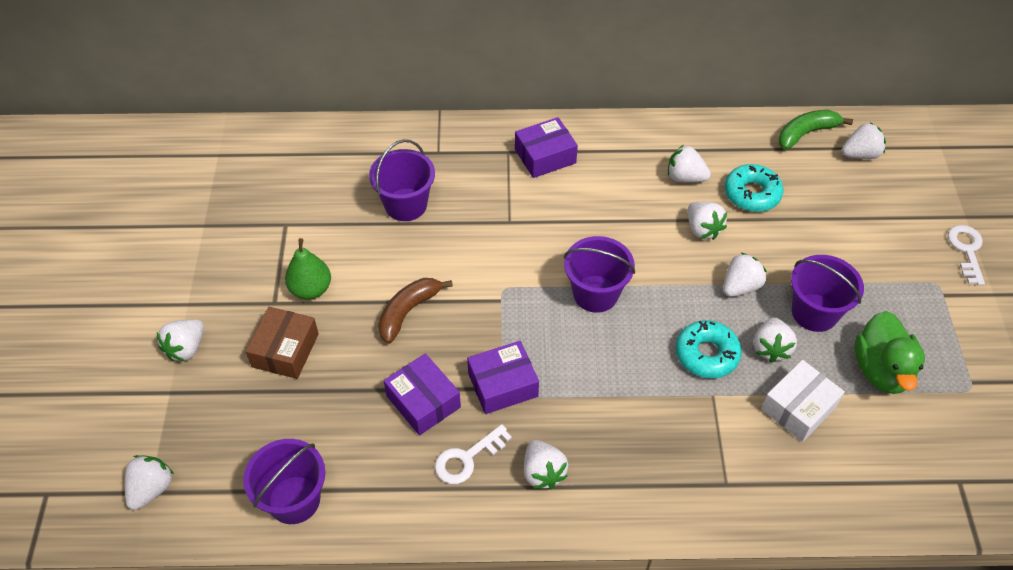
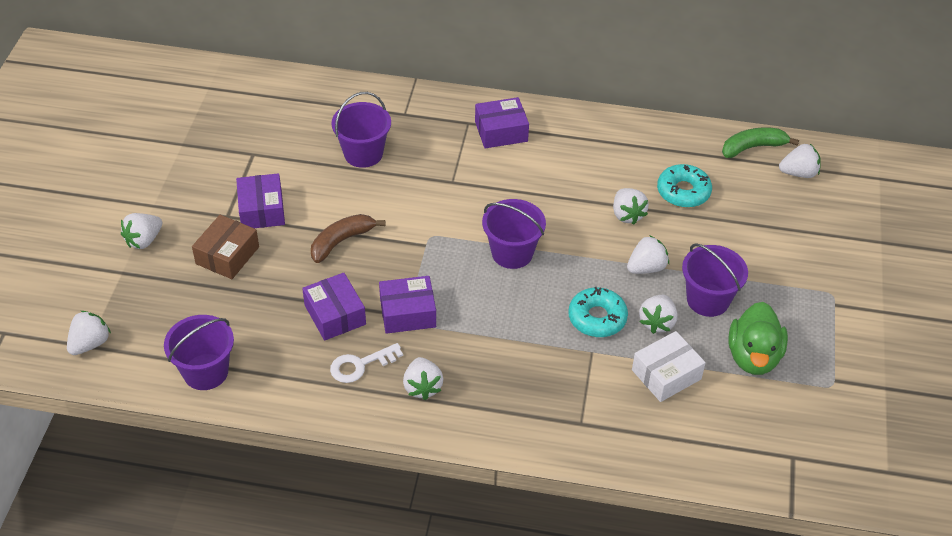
camera: 10 degrees right, 5 degrees down
(311, 289) = (262, 210): green pear -> purple box
(685, 177) = (625, 168): white strawberry -> none
(966, 251) = (871, 271): white key -> none

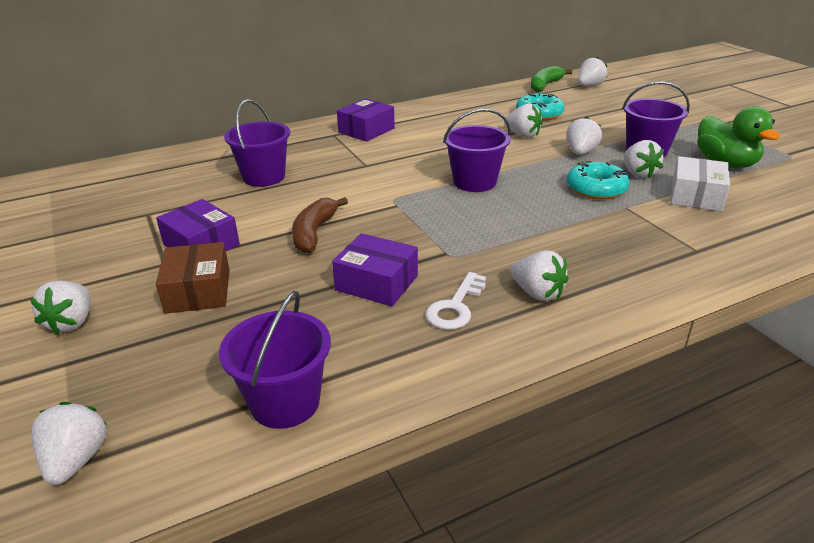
camera: 35 degrees left, 15 degrees down
(408, 313) = (445, 251): purple box -> none

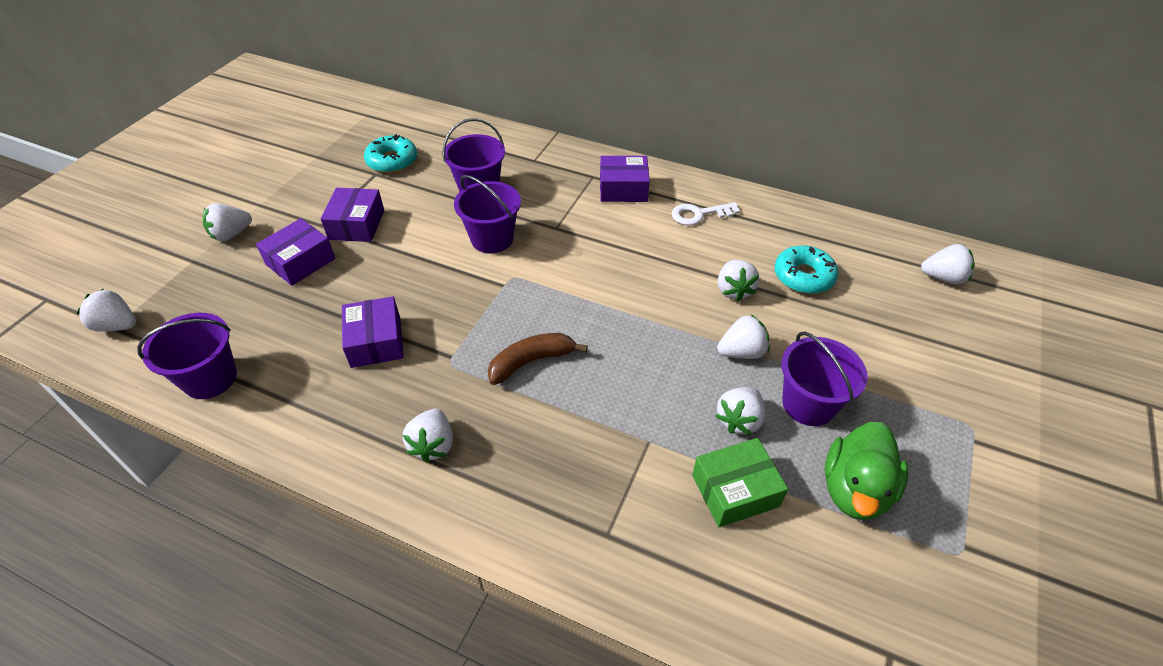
camera: 50 degrees right, 15 degrees up
(76, 460) = (117, 325): white strawberry -> white strawberry turned 120 degrees counterclockwise
(198, 291) = (300, 261): brown box -> purple box
(314, 233) = (419, 267): brown banana -> brown banana (531, 362)
(456, 307) = (376, 404): white key -> white key (699, 214)
(474, 182) = (593, 309): purple bucket -> purple bucket (492, 239)
(545, 85) = (892, 243): green banana -> none
(596, 189) = (667, 401): turquoise donut -> turquoise donut (392, 161)
(696, 196) = (735, 490): white box -> green box

